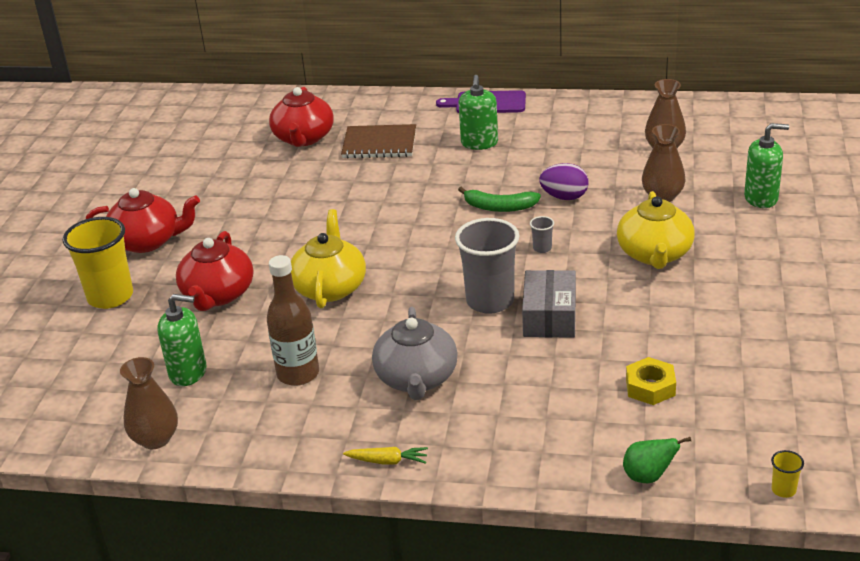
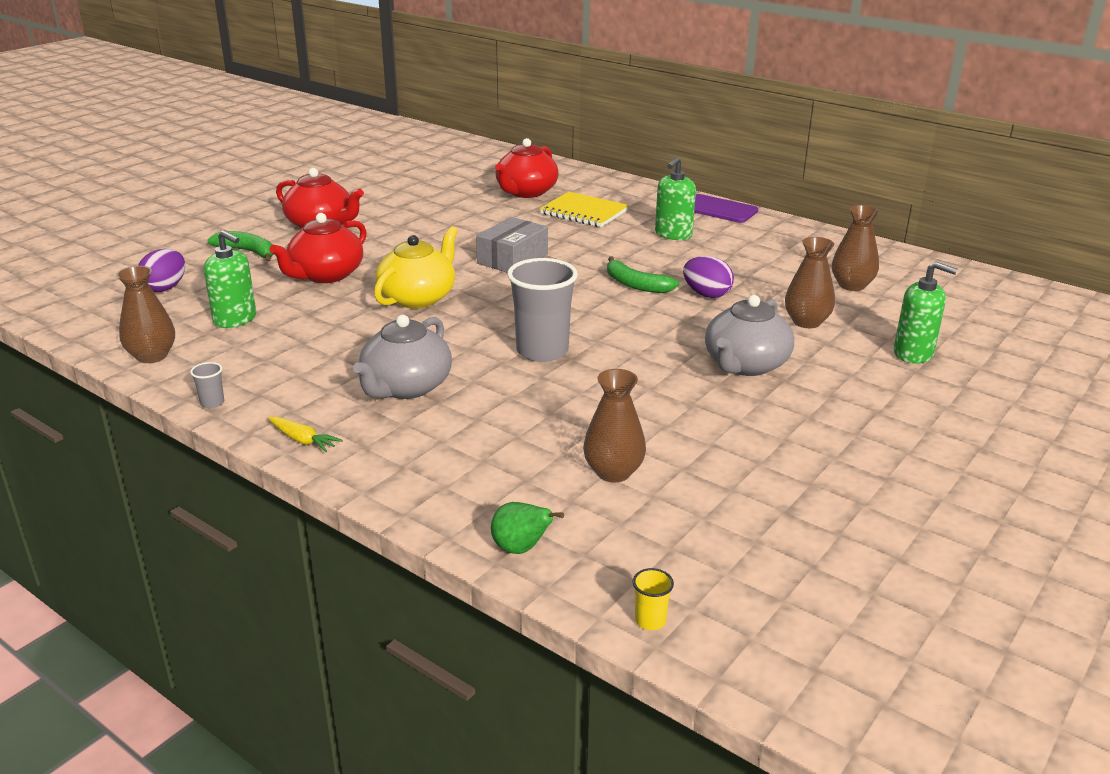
camera: 25 degrees right, 5 degrees down
(77, 365) = (165, 288): none -> purple egg
(110, 297) = (247, 252): yellow cup -> green banana
(298, 374) = (315, 349): brown bottle -> none
(379, 144) = (584, 212): brown notebook -> yellow notebook
(542, 248) = (639, 326): grey cup -> grey cup (212, 403)
(549, 317) = (582, 381): grey box -> grey box (512, 259)
(650, 387) = (613, 472): yellow nut -> brown vase
(654, 254) = (745, 365): yellow teapot -> grey teapot

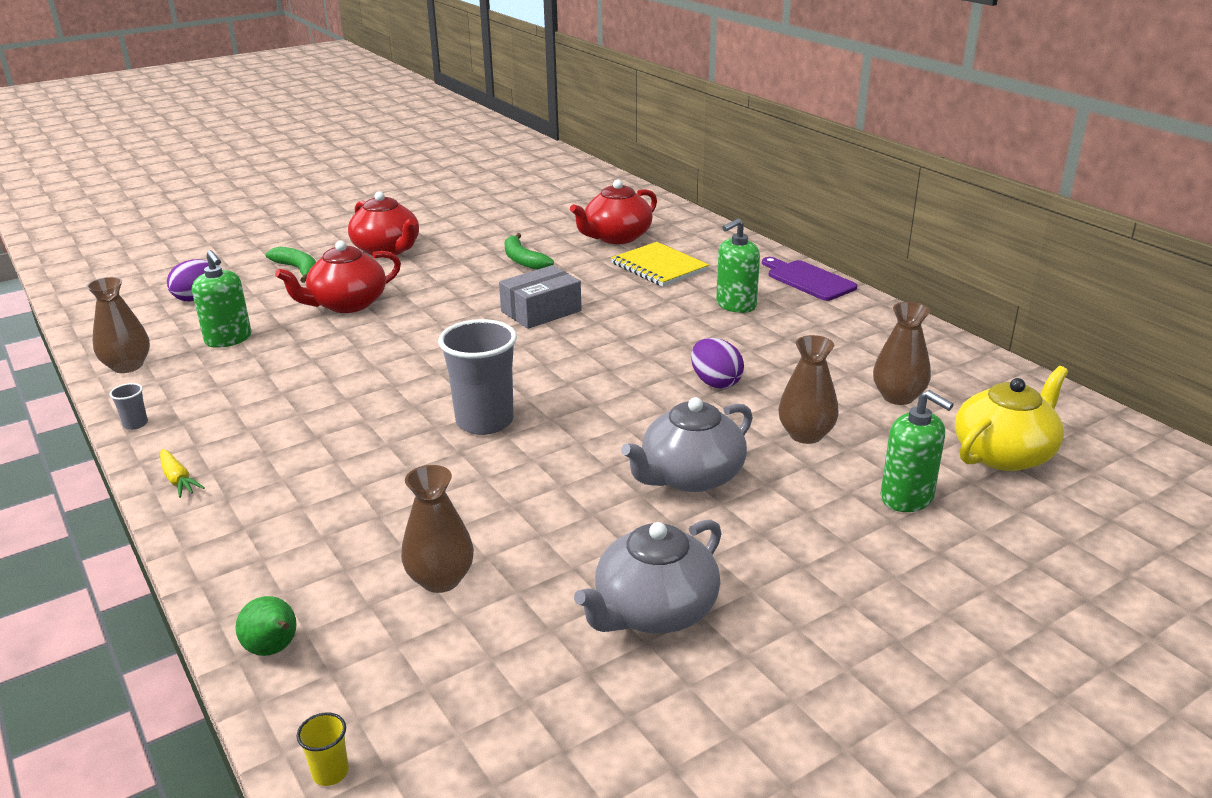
camera: 20 degrees right, 0 degrees up
(406, 387) = (319, 439): grey teapot -> grey teapot (654, 611)
(418, 298) = (412, 341): yellow teapot -> yellow teapot (1004, 454)
(636, 284) = (646, 359): green banana -> green banana (523, 260)

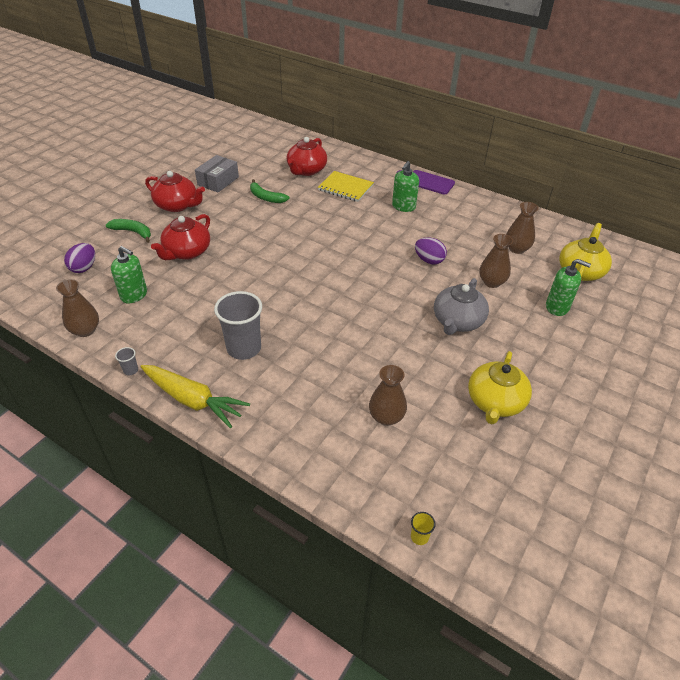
camera: 25 degrees left, 15 degrees up
(178, 479) = (193, 400): yellow carrot -> yellow carrot, size x2.21
(274, 649) = (337, 484): green pear -> none
(484, 421) = (332, 315): grey cup -> grey cup (244, 348)
(541, 311) = (304, 232): grey box -> grey box (218, 181)
(654, 611) = (495, 402): grey teapot -> yellow teapot

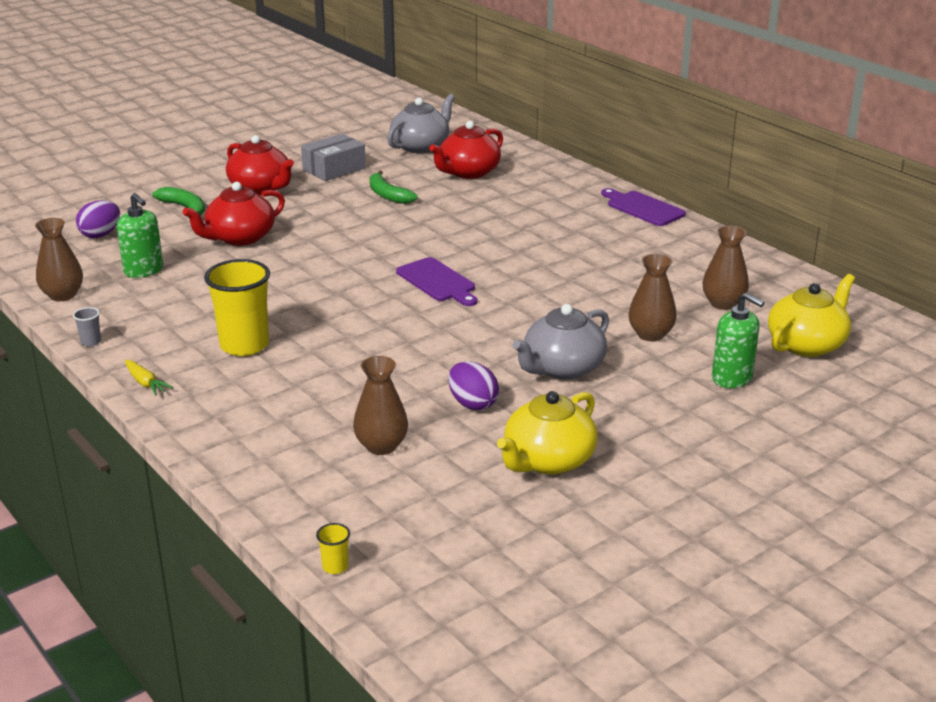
camera: 20 degrees right, 15 degrees down
(193, 400) = (145, 383): yellow carrot -> yellow carrot, size x0.45
(244, 348) = (244, 345): grey cup -> yellow cup
(264, 153) = (421, 146): none -> grey teapot
(340, 265) = (437, 282): none -> purple cutting board
(345, 188) = (511, 199): yellow notebook -> none
(403, 206) = (582, 231): green soap dispenser -> none
(429, 260) = (573, 296): purple egg -> purple egg (472, 404)

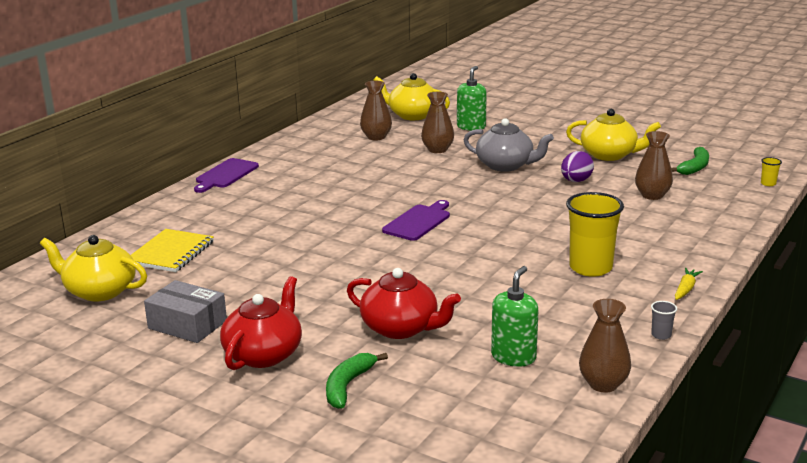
camera: 110 degrees left, 5 degrees down
(101, 235) = (456, 417): purple egg -> none
(388, 195) = (249, 279): green banana -> green banana (694, 167)
(421, 146) = (99, 291): grey teapot -> yellow teapot
(468, 172) = (171, 253): red teapot -> yellow notebook

